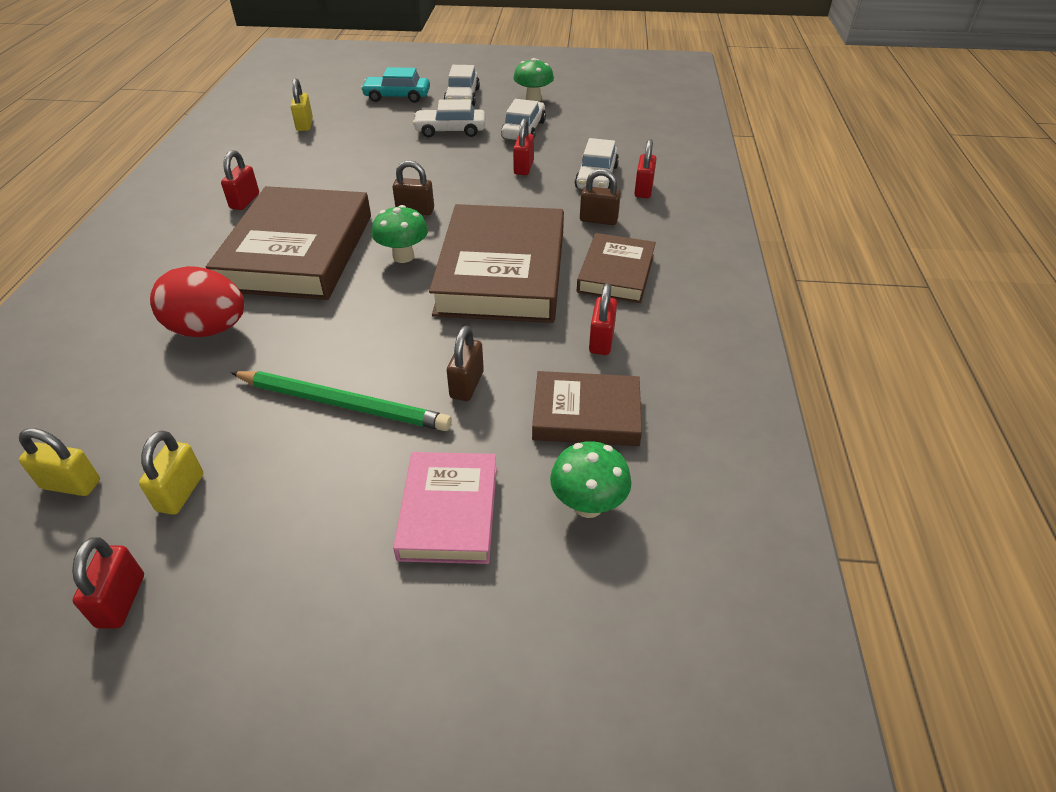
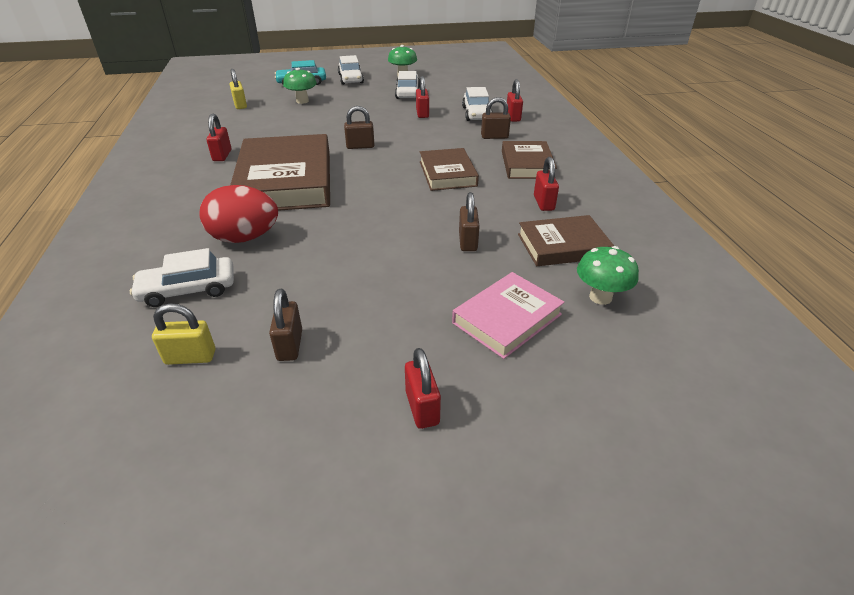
camera: 15 degrees left, 5 degrees down
(121, 601) = (286, 427): red padlock -> red padlock (422, 408)
(181, 492) = (290, 345): yellow padlock -> brown padlock
(343, 404) = (384, 267): green pencil -> none
(403, 256) = (369, 174): green mushroom -> green mushroom (302, 101)
(449, 512) = (507, 319): pink book -> pink book turned 60 degrees clockwise
(450, 130) = (355, 98): white car -> white car (188, 289)
(501, 272) = (447, 174): brown book -> brown book, size x0.55

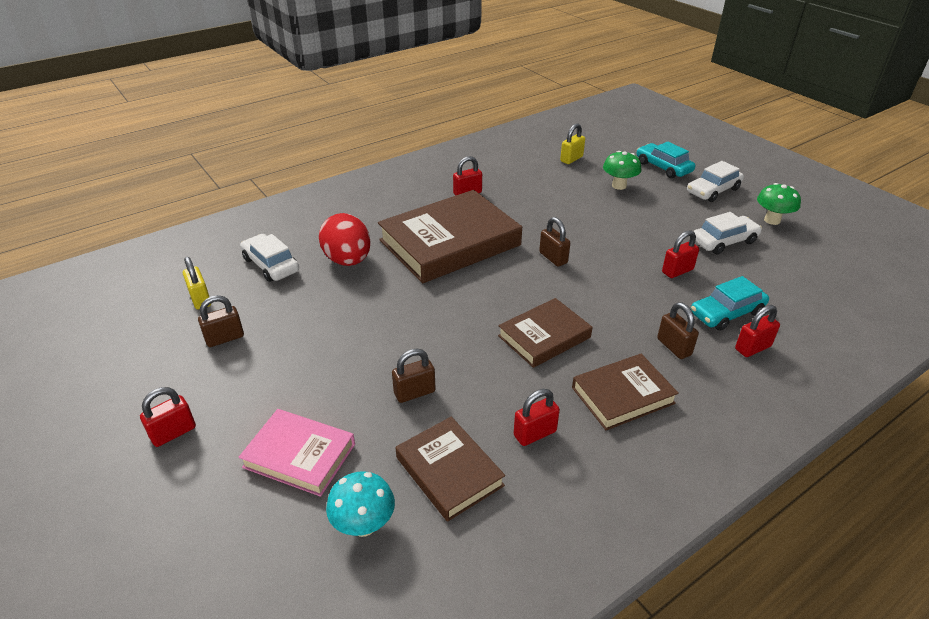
camera: 65 degrees right, 0 degrees up
(476, 114) = (726, 313): white car -> turquoise car
(600, 297) = (364, 525): green mushroom -> turquoise mushroom

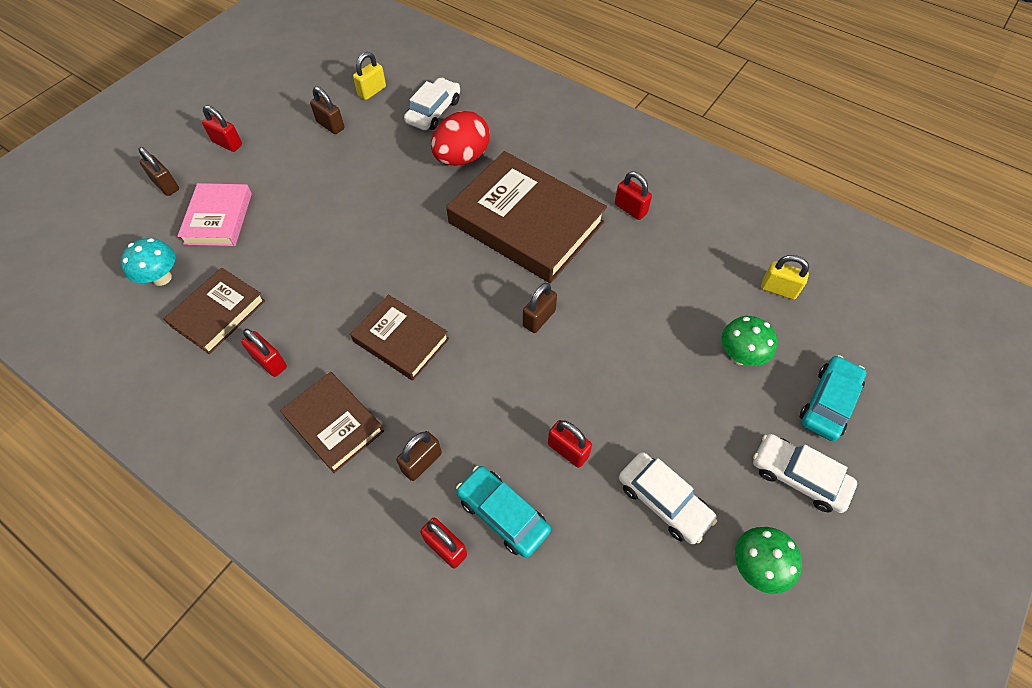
camera: 70 degrees right, 20 degrees up
(414, 392) = (299, 264): brown padlock -> brown padlock (166, 185)

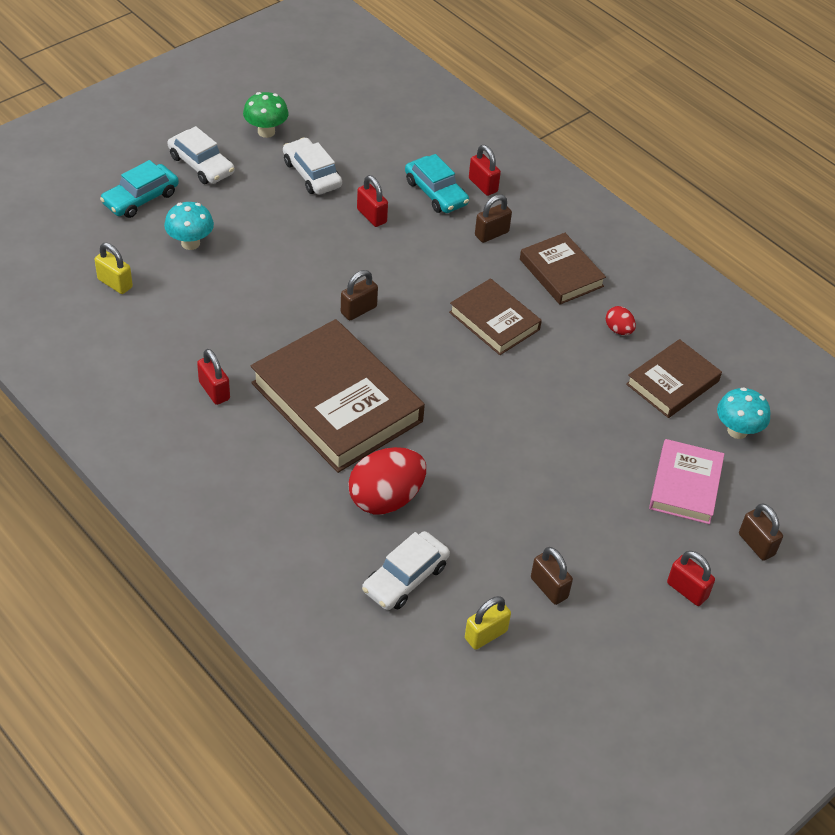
camera: 170 degrees left, 10 degrees down
(270, 362) = (618, 330): red padlock -> red egg
(740, 356) = (190, 243): green mushroom -> turquoise mushroom

